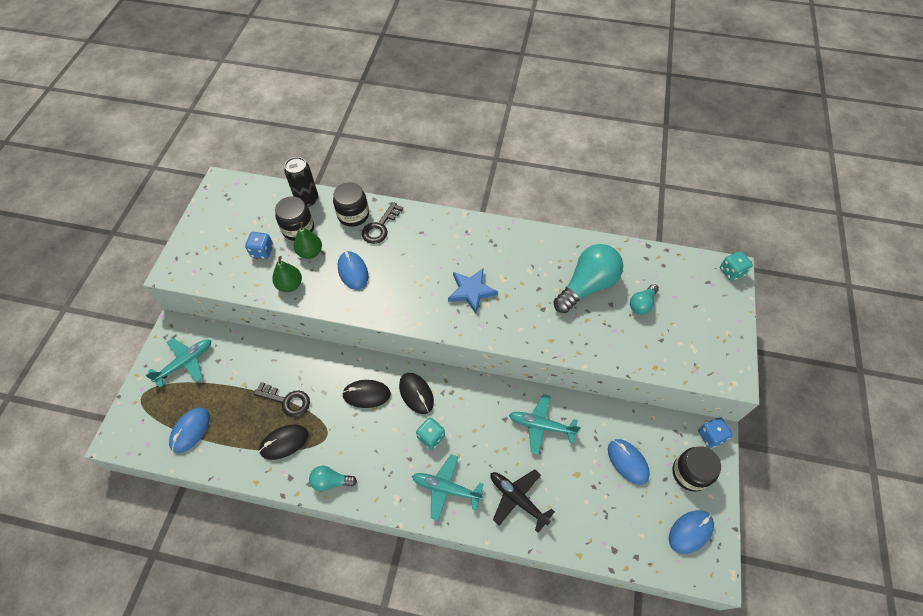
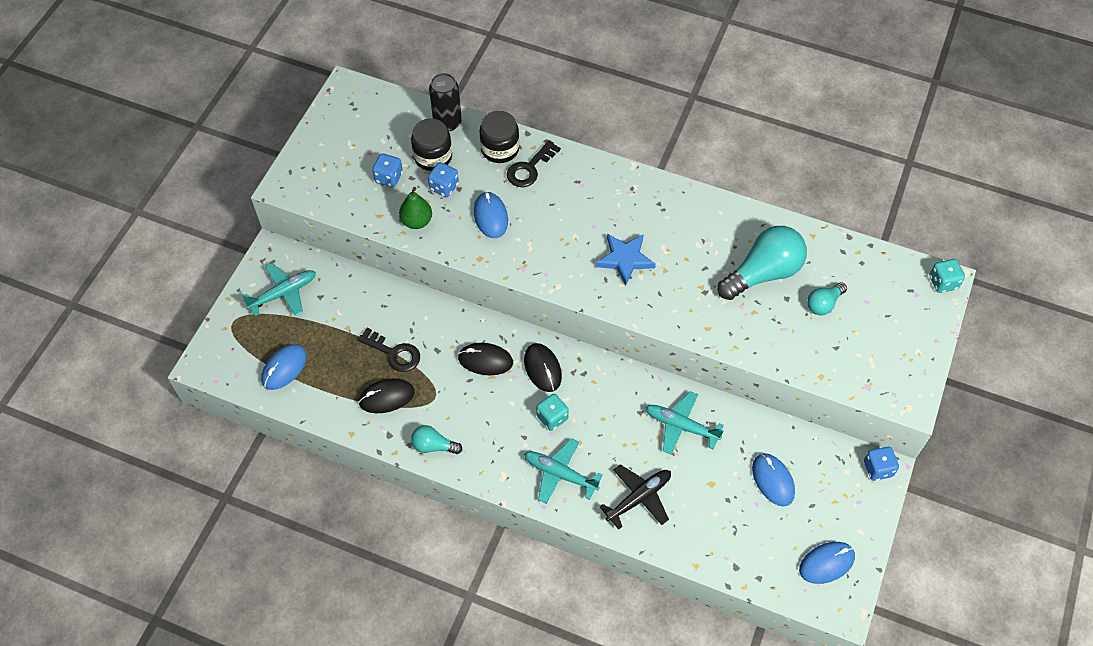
camera: 10 degrees right, 0 degrees up
(310, 252) = (444, 187): green pear -> blue dice
(518, 499) = (638, 498): black plane -> black plane turned 90 degrees clockwise
(690, 473) = (842, 504): black jar -> none

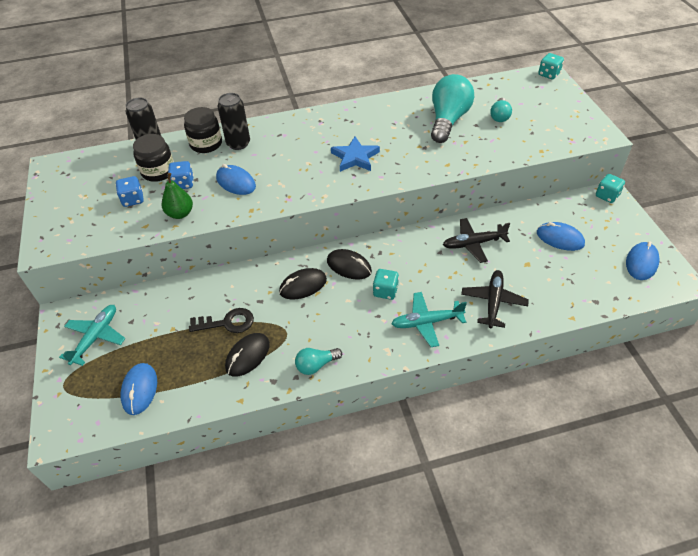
camera: 35 degrees left, 10 degrees down
(529, 168) = (238, 143): black key -> black can
(681, 426) = (474, 243): turquoise plane -> black plane
(878, 469) = (607, 196): blue dice -> turquoise dice

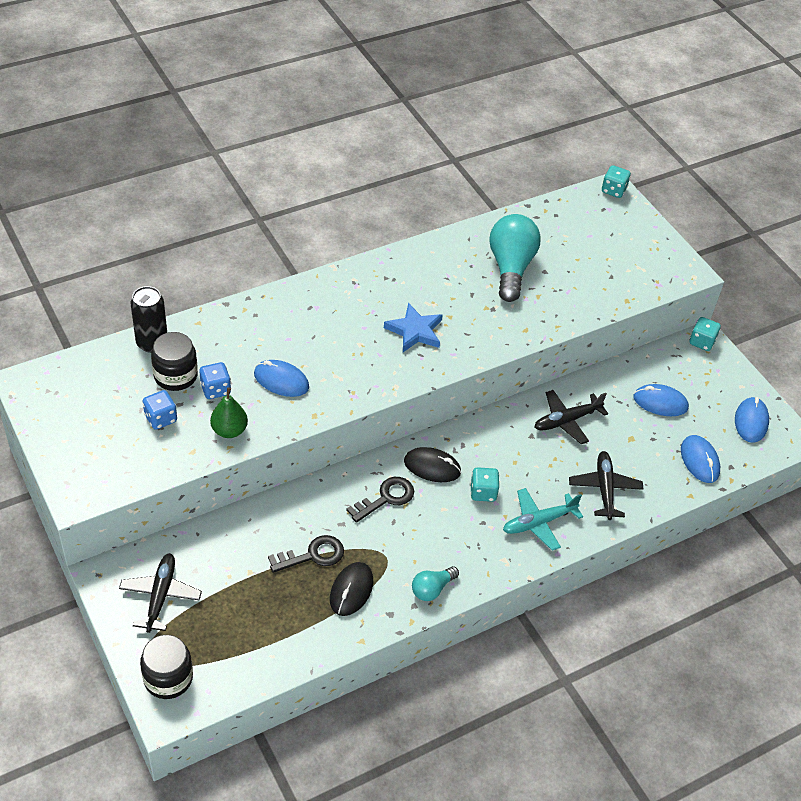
camera: 20 degrees left, 0 degrees up
(96, 337) = (160, 596): turquoise plane -> black plane
(139, 390) = (241, 648): blue mouse -> blue mouse (699, 461)
(206, 144) = (221, 330): black jar -> black jar (168, 678)
(238, 143) = (263, 325): black can -> none
(303, 286) = (386, 498): black mouse -> black key
(499, 116) = (569, 257): turquoise light bulb -> none

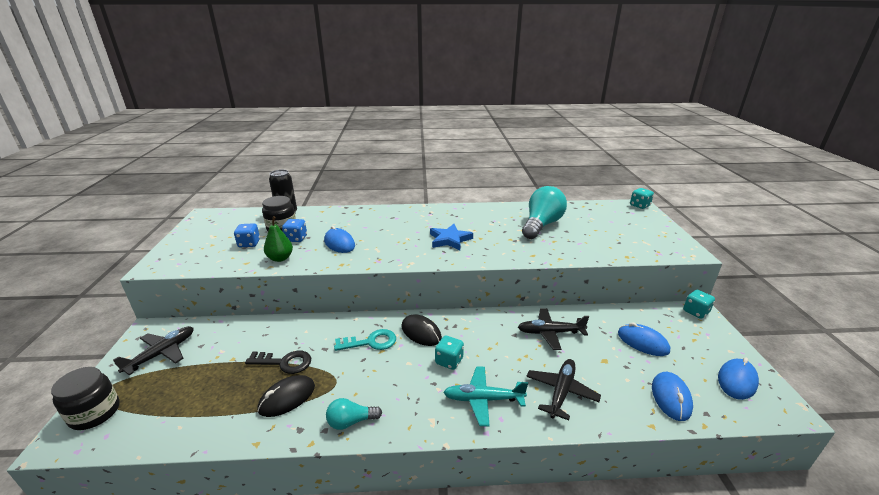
camera: 30 degrees right, 20 degrees down
(386, 498) = (371, 342): black key -> turquoise key

